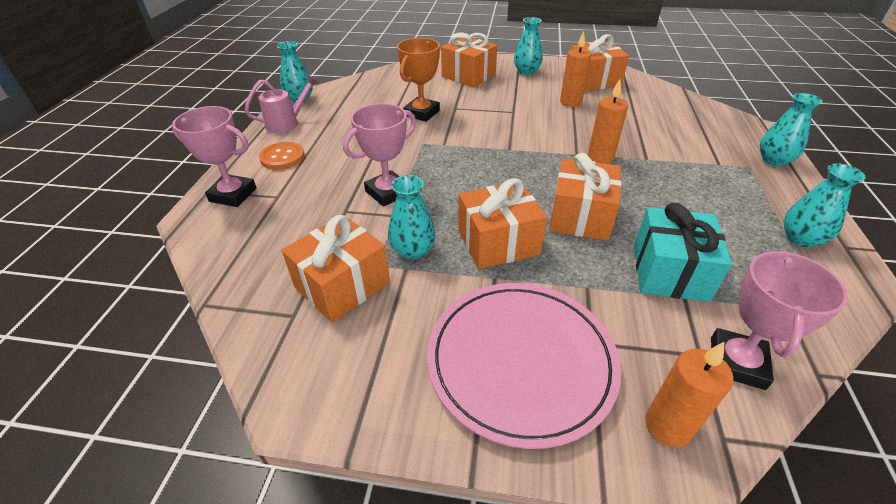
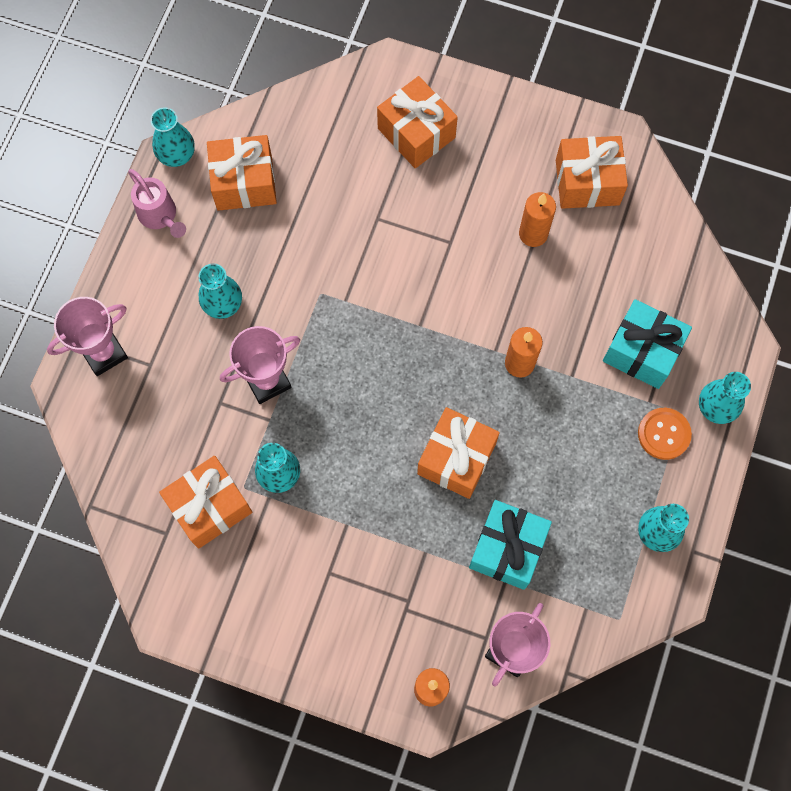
camera: 10 degrees right, 30 degrees up
(233, 195) = (104, 353): pink trophy -> pink trophy turned 60 degrees counterclockwise
(282, 157) = (155, 291): orange button -> orange button (664, 434)
(287, 123) = (160, 216): pink watering can -> pink watering can turned 75 degrees clockwise
(422, 113) = (332, 223): orange trophy -> none
(498, 242) = (363, 480): orange gift -> orange gift (244, 183)
(520, 361) = (343, 616): pink plate -> none
(526, 71) = (503, 136): turquoise vase -> turquoise vase (223, 304)
(690, 141) = (642, 351): none -> turquoise gift

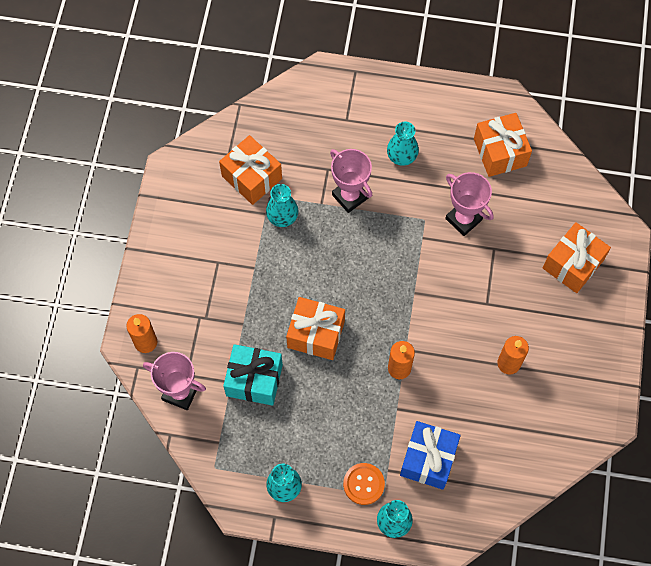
camera: 80 degrees right, 5 degrees down
(104, 353) = (349, 89): pink trophy -> pink trophy (463, 219)
(160, 216) = (459, 103): pink watering can -> none
(177, 155) = (510, 103): turquoise vase -> none
(587, 182) = (563, 399): orange gift -> none
(642, 351) = (428, 459): turquoise gift -> blue gift

